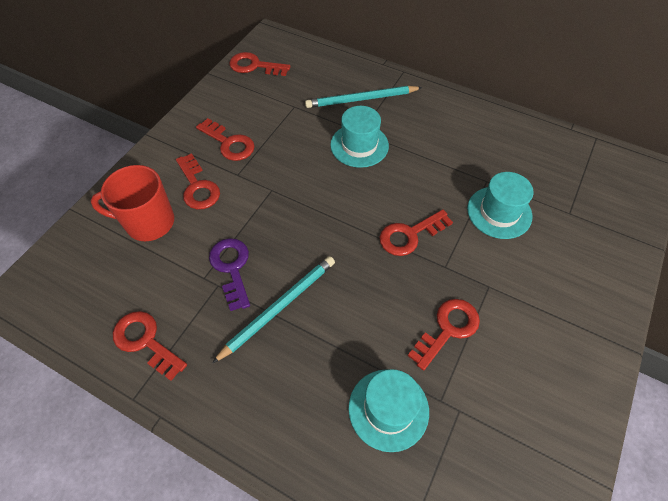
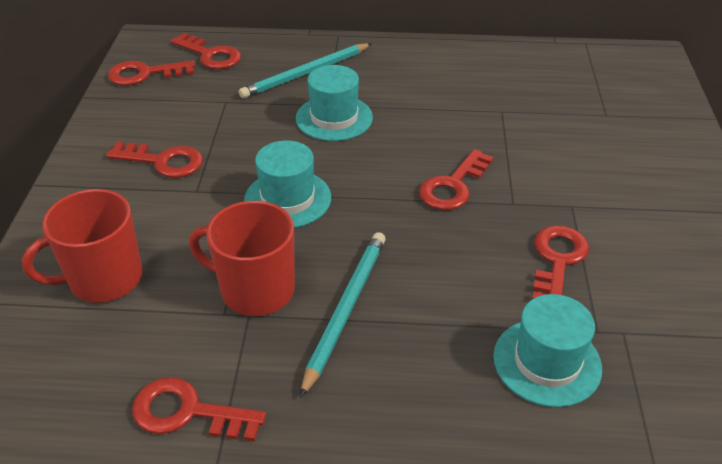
camera: 25 degrees left, 15 degrees down
(198, 187) = (150, 219): red key -> red key (210, 55)
(232, 268) = (256, 290): purple key -> red mug
(499, 212) = (535, 135): turquoise hat -> turquoise hat (288, 199)

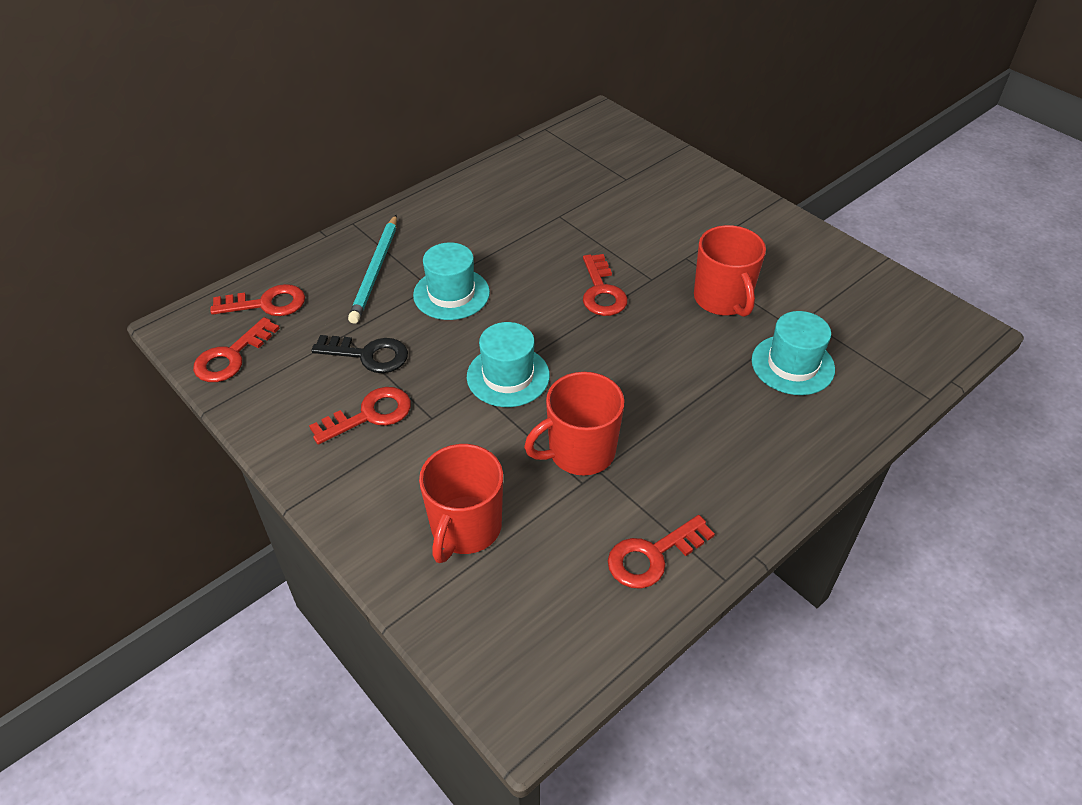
camera: 45 degrees left, 5 degrees up
(220, 123) = (368, 355): none -> black key
(345, 309) = (651, 420): turquoise pencil -> none
(557, 260) = (722, 299): red key -> red mug

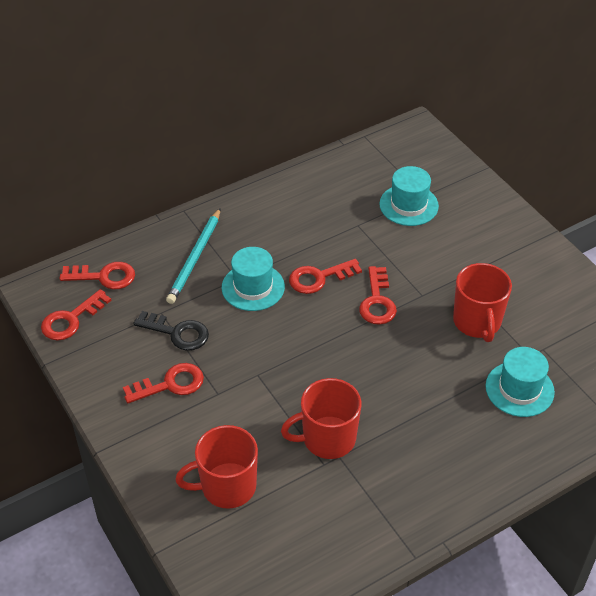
camera: 10 degrees right, 0 degrees up
(465, 528) = (227, 486): red mug -> red mug turned 45 degrees clockwise
(508, 376) = (284, 366): turquoise hat -> turquoise hat (408, 205)
(652, 556) = (364, 530): red key -> red key (319, 278)

